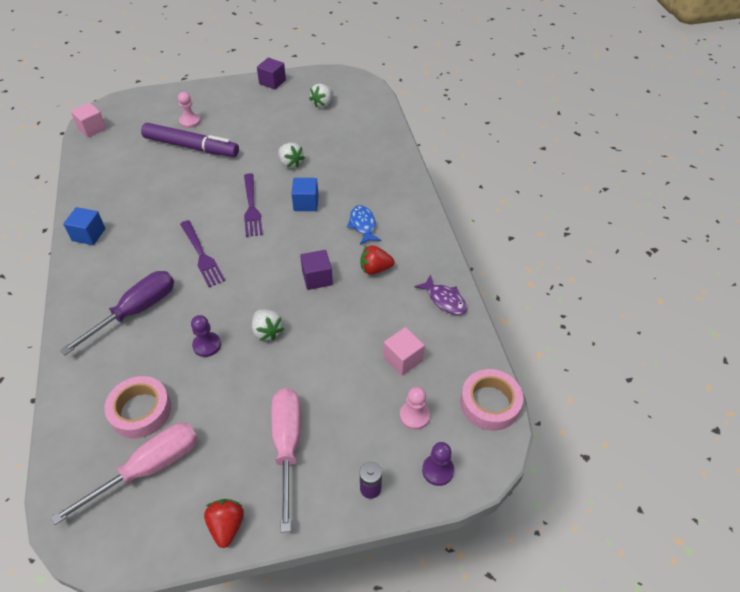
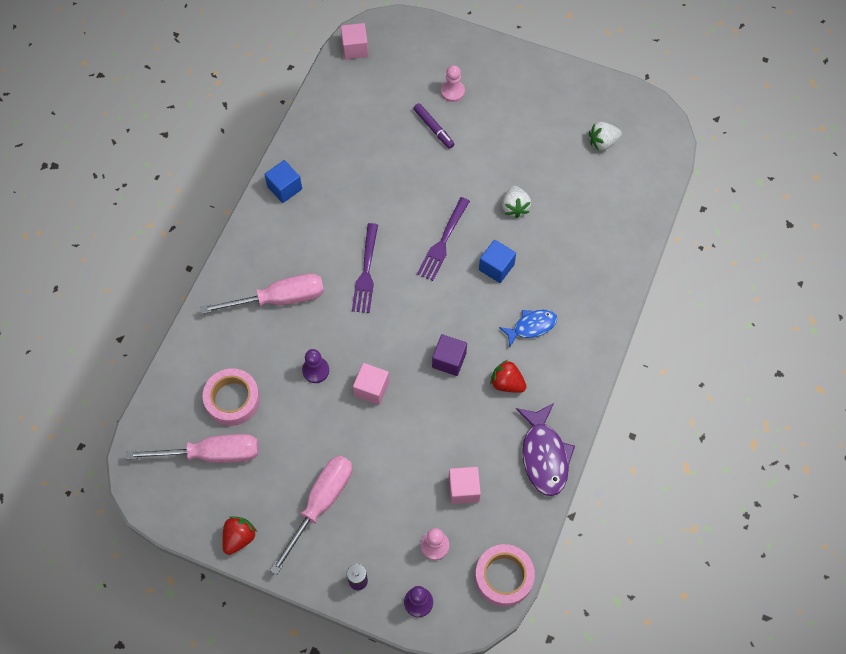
camera: 35 degrees right, 15 degrees up
(136, 311) = (279, 299): purple screwdriver -> pink screwdriver
(191, 147) = (433, 128): purple marker -> purple marker, size x0.51
(267, 331) = (371, 389): white strawberry -> pink cube
(272, 82) = (571, 79): purple cube -> none
(363, 225) = (531, 326): blue fish -> blue fish turned 45 degrees clockwise
(444, 300) = (544, 455): purple fish -> purple fish, size x1.57

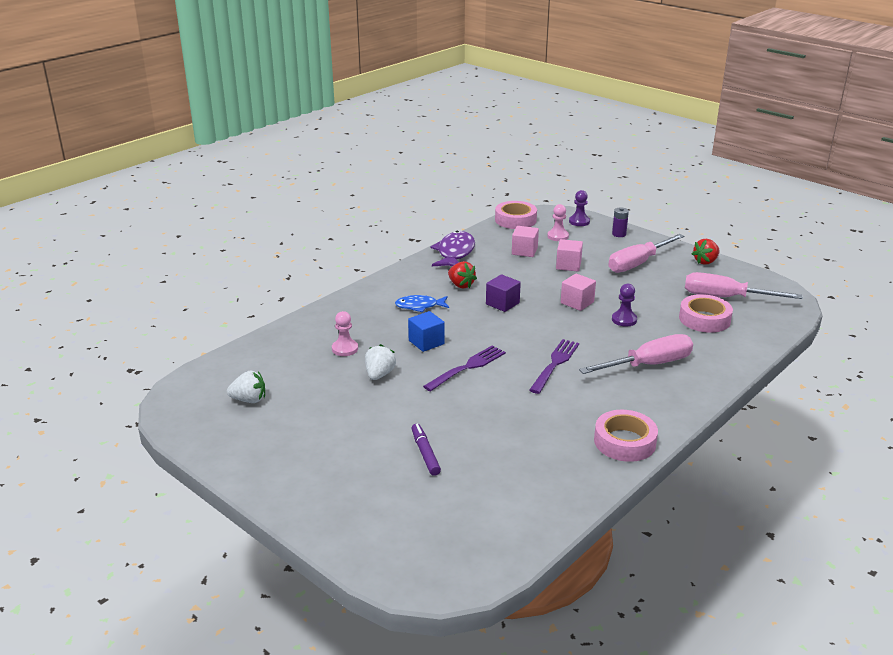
camera: 160 degrees left, 35 degrees down
(279, 299) = (649, 365): pink screwdriver -> pink screwdriver turned 150 degrees clockwise
(284, 188) = (624, 442): blue cube -> pink tape
(355, 48) = (484, 563): pink cube -> pink cube (568, 265)
(452, 92) = (380, 482): pink pawn -> pink pawn (345, 349)

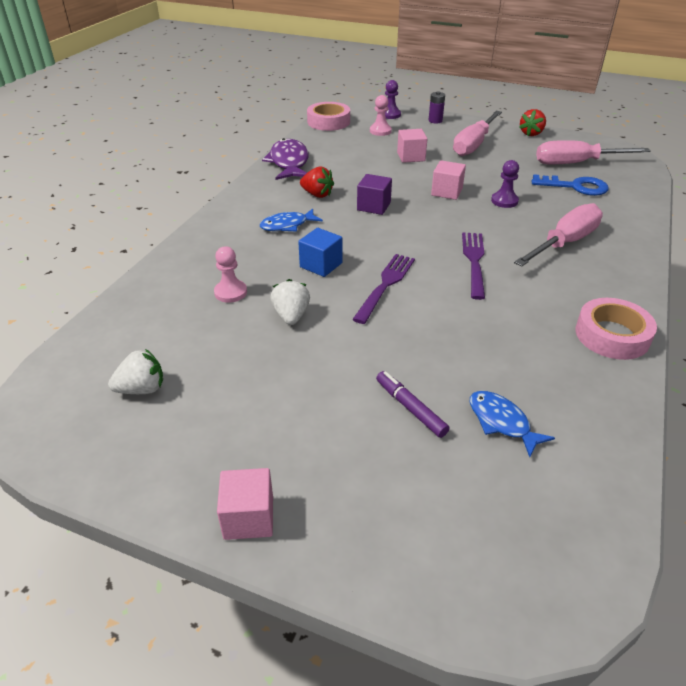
camera: 20 degrees left, 10 degrees up
(485, 477) = (501, 422): none -> blue fish
(524, 251) = (358, 150): pink cube -> pink cube (248, 517)
(704, 319) = (575, 187): pink tape -> blue key

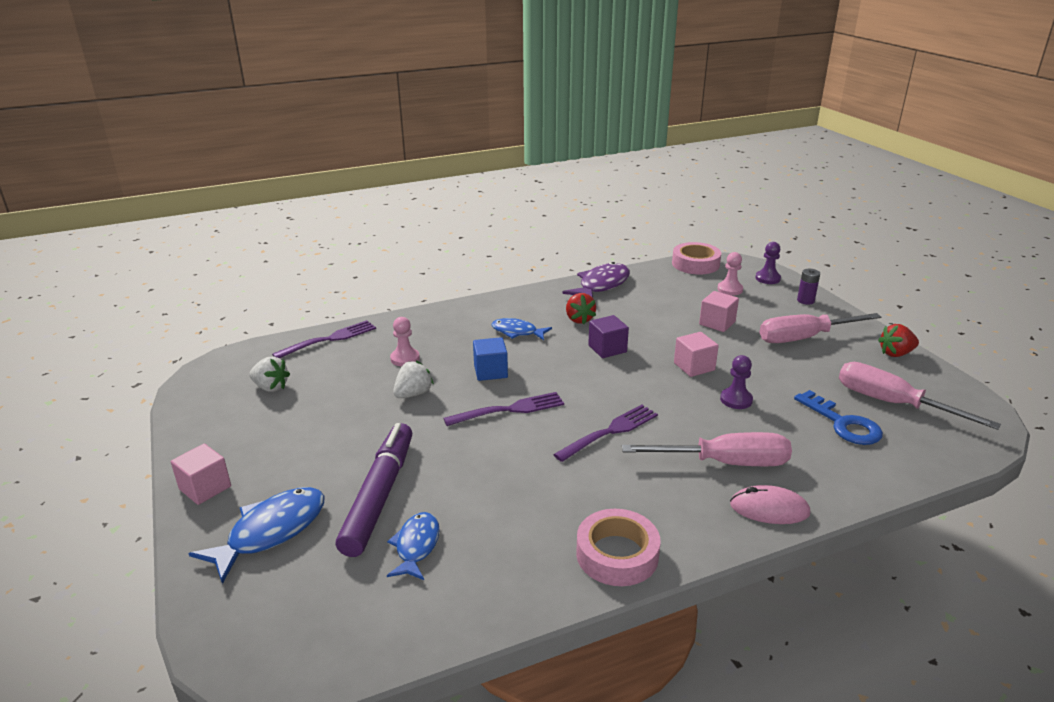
camera: 45 degrees right, 10 degrees down
(123, 315) = (328, 340): none -> purple fork
(381, 502) = (271, 532): none -> blue fish
(410, 408) = (379, 496): purple marker -> purple marker, size x1.98
(627, 256) = (769, 509): none -> pink mouse

